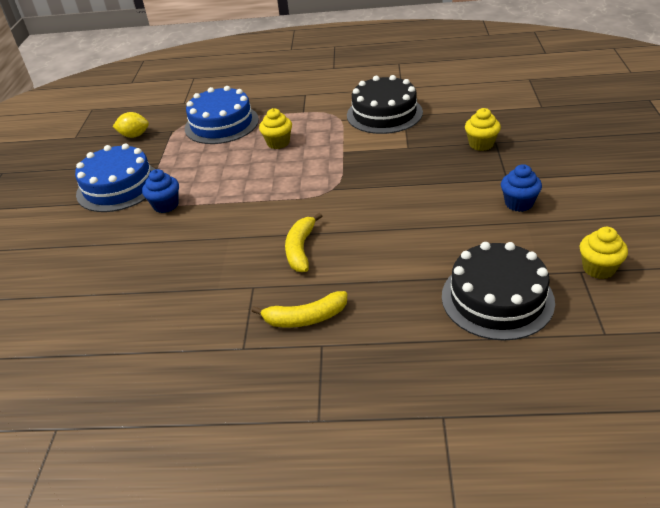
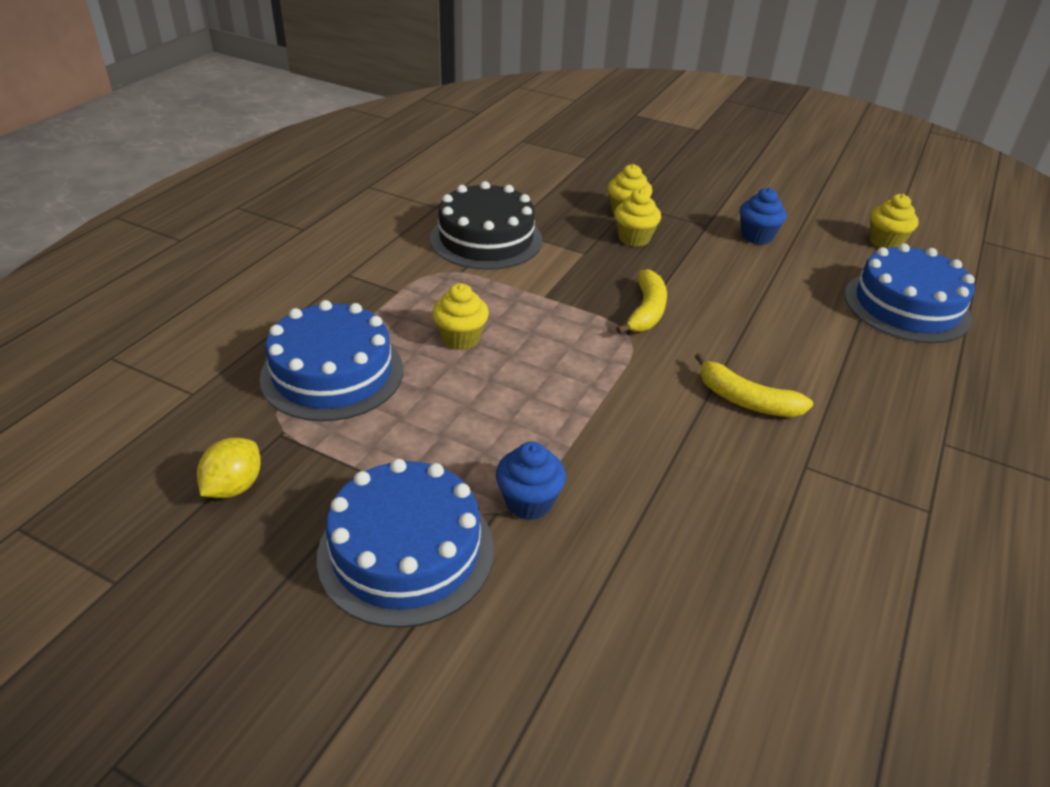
camera: 70 degrees left, 0 degrees up
(305, 318) = (890, 440): yellow banana -> yellow banana (646, 311)
(448, 157) = (634, 238): none -> yellow cupcake
(497, 298) = (906, 306): black cake -> blue cake

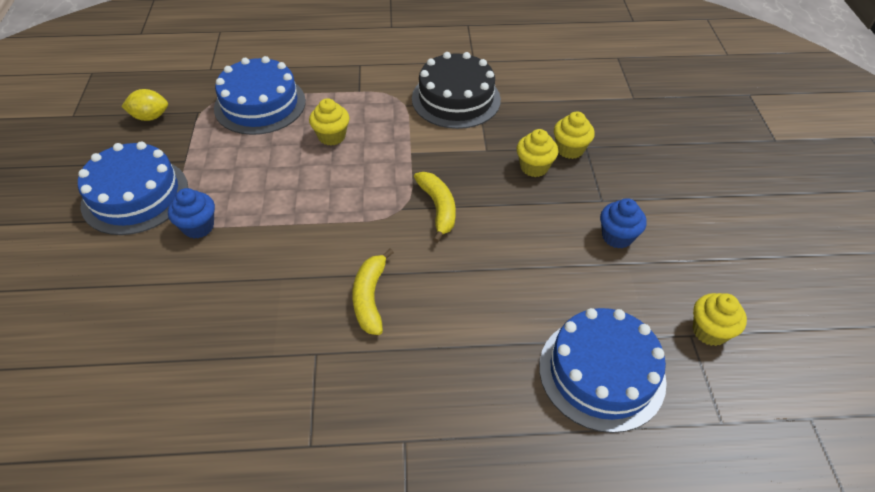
camera: 60 degrees right, 10 degrees up
(646, 311) = (438, 208): yellow banana -> yellow banana turned 90 degrees counterclockwise

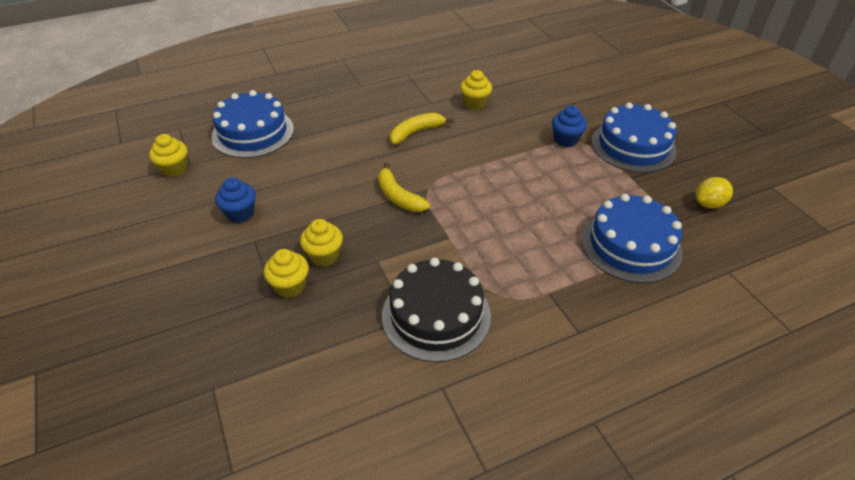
camera: 160 degrees right, 5 degrees down
(332, 136) = (532, 232): yellow cupcake -> yellow cupcake (475, 103)
(370, 298) = (416, 132): yellow banana -> yellow banana turned 105 degrees counterclockwise

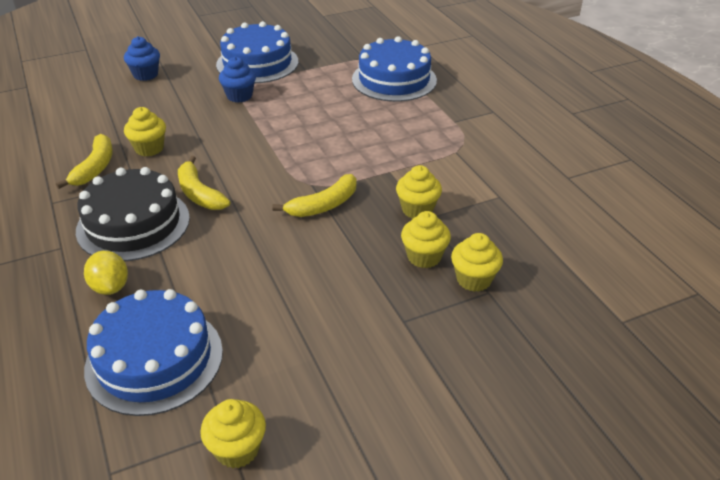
camera: 90 degrees left, 5 degrees down
(240, 213) = (351, 343): blue cupcake -> blue cupcake (145, 75)
(389, 254) = (417, 209): none -> yellow cupcake
(436, 315) = (492, 180): black cake -> black cake (133, 224)
(448, 84) = (95, 168): none -> yellow banana
(709, 204) = (343, 42): yellow lemon -> yellow lemon (110, 287)

